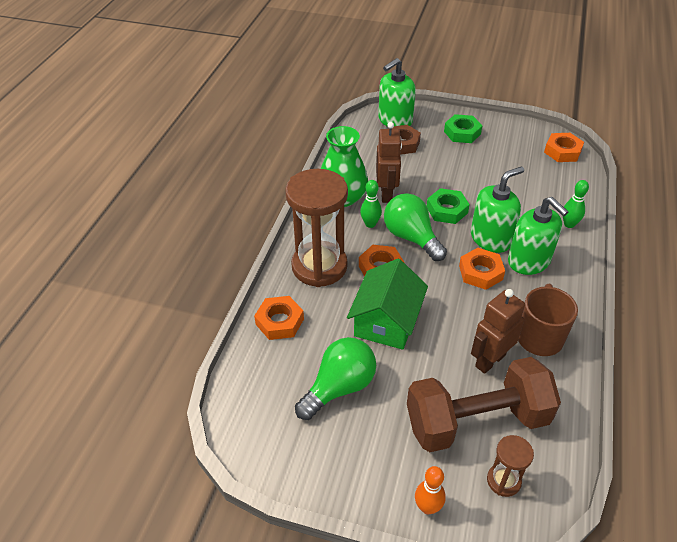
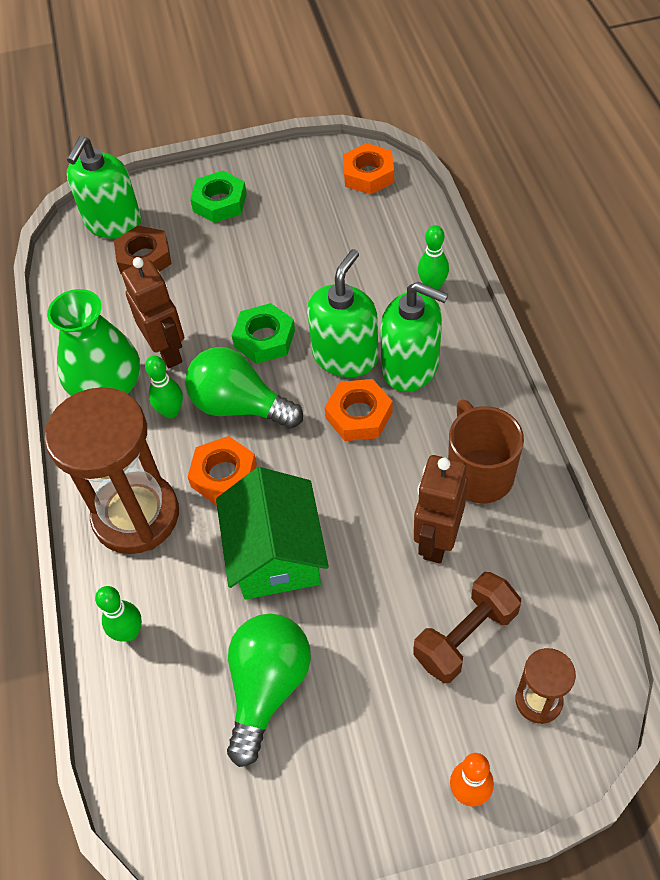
camera: 25 degrees left, 10 degrees up
(279, 321) = (129, 632): orange nut -> green bowling pin
(476, 421) = (465, 636): brown dumbbell -> brown dumbbell, size x0.57

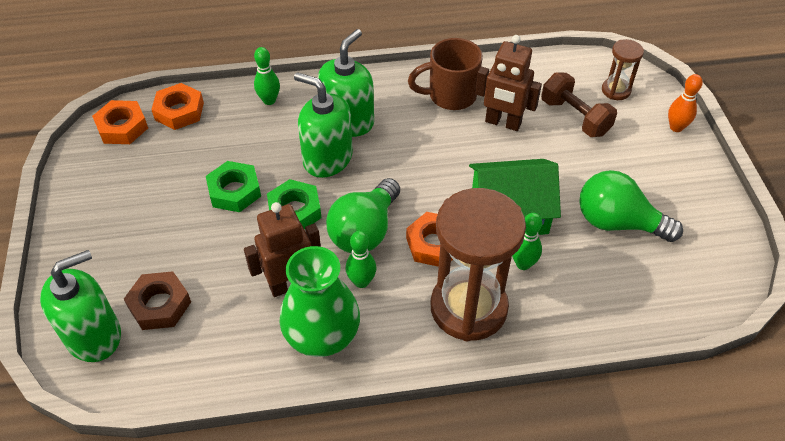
camera: 90 degrees left, 5 degrees down
(113, 222) = (94, 335): green soap dispenser -> green soap dispenser turned 60 degrees counterclockwise
(129, 632) = (578, 311): green bowling pin -> green bowling pin (523, 264)
(220, 202) = (107, 239): green nut -> green nut (234, 191)
(359, 415) = (388, 155): orange nut -> orange nut (179, 111)

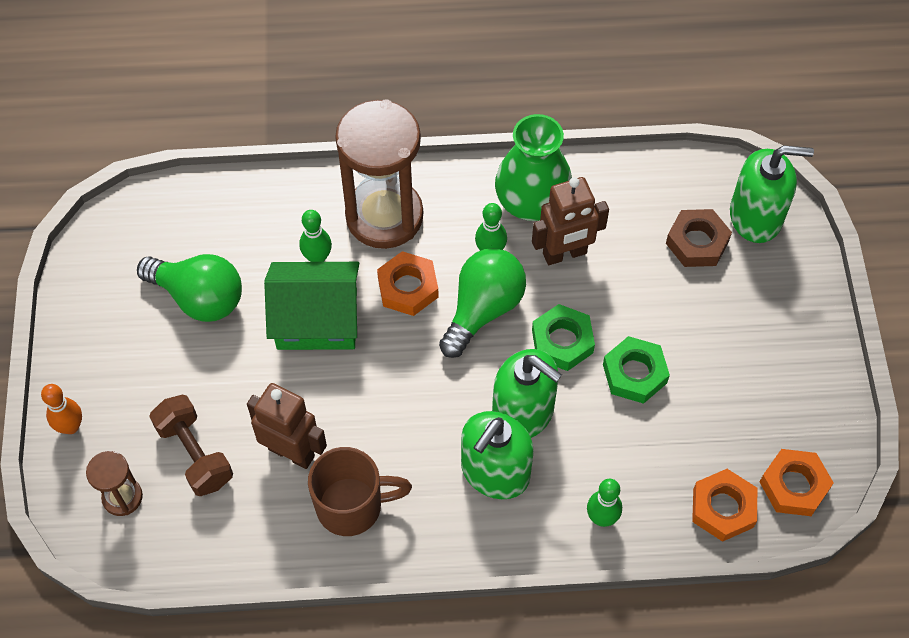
camera: 175 degrees left, 10 degrees up
(94, 335) = (756, 216): green soap dispenser -> green soap dispenser turned 150 degrees counterclockwise

